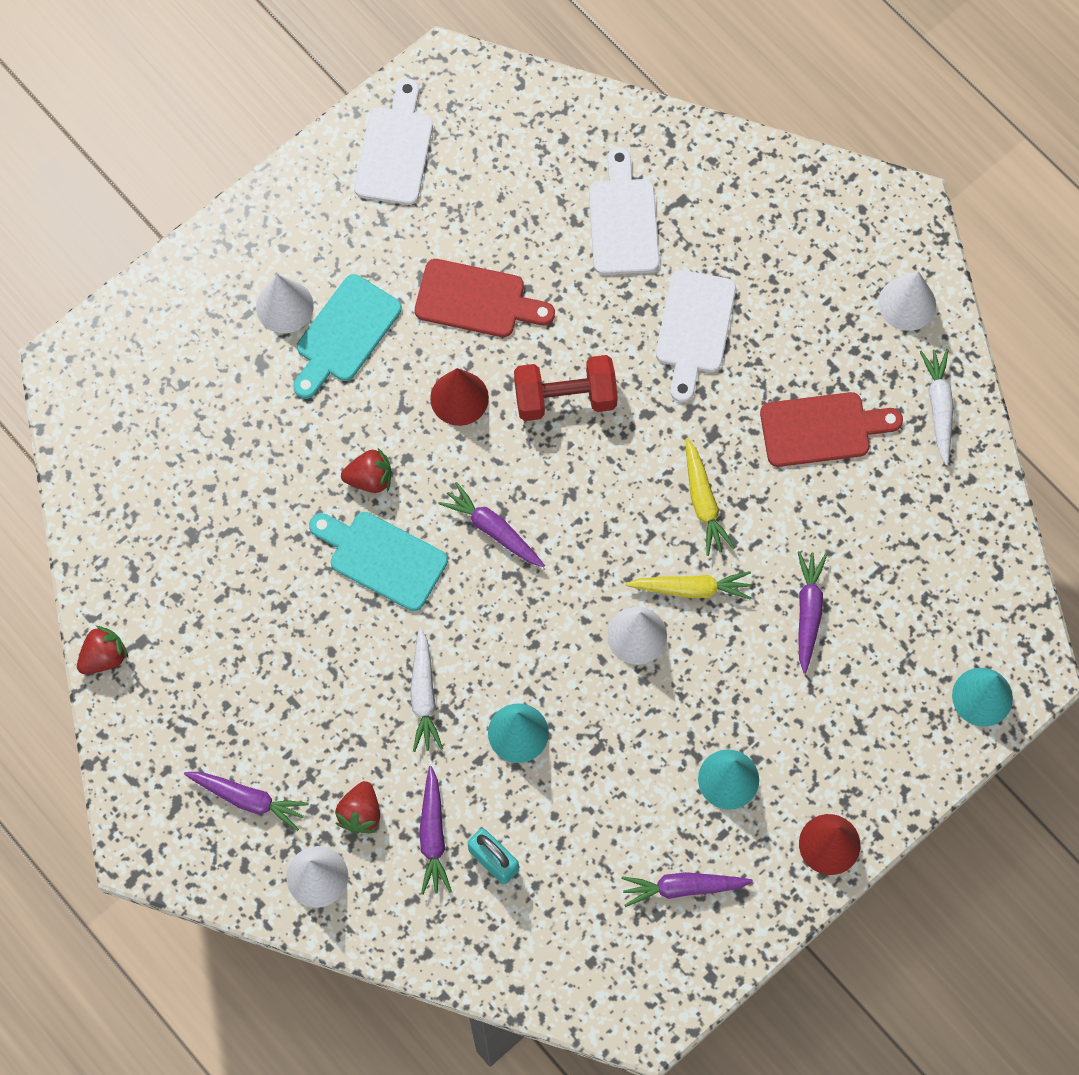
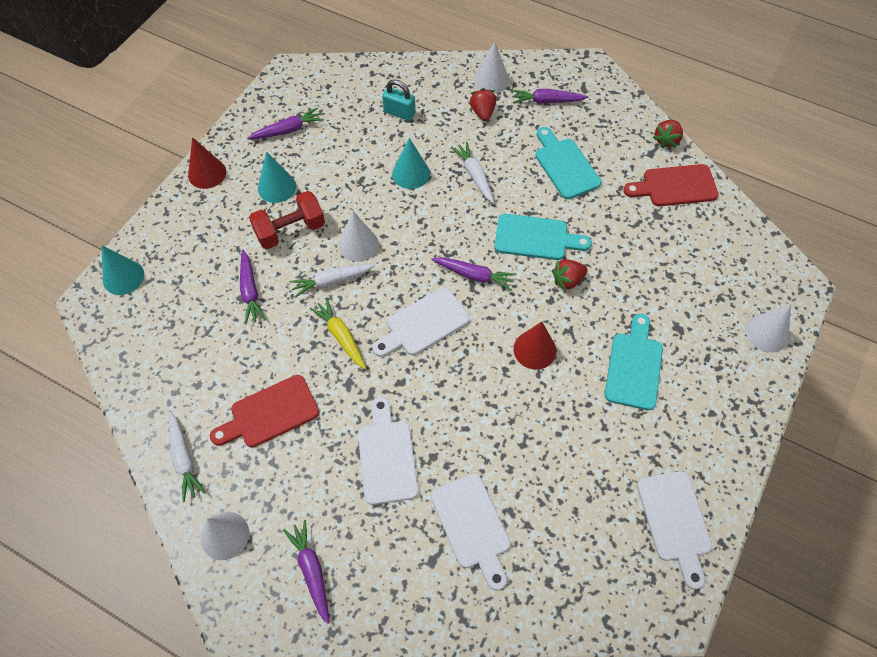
camera: 160 degrees right, 10 degrees down
(281, 665) = (565, 166): none -> turquoise cutting board
(284, 306) = (686, 371): white cone -> white cone (767, 333)
(433, 835) = (437, 114): purple carrot -> purple carrot (311, 570)
(476, 300) = (555, 422): red cutting board -> red cutting board (675, 186)
(565, 398) = (462, 374): red dumbbell -> red dumbbell (290, 231)
(588, 482) = (424, 324): none -> white cutting board
(691, 588) = (332, 281): yellow carrot -> white carrot

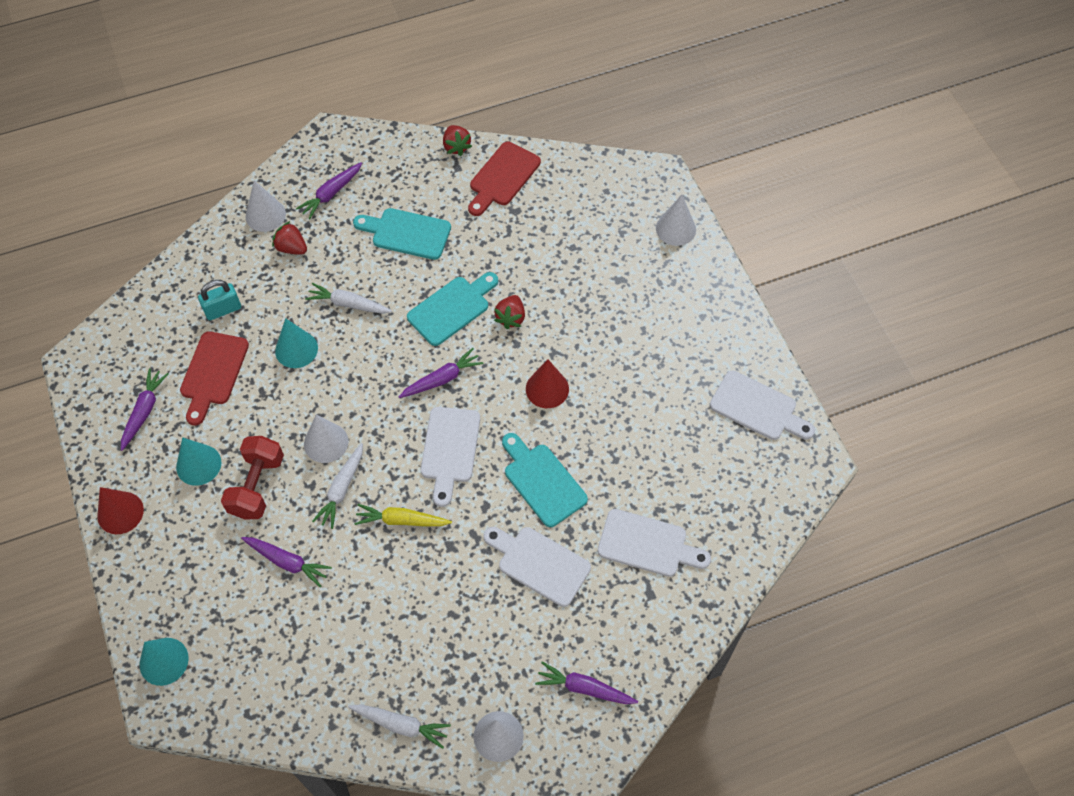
camera: 50 degrees left, 0 degrees up
(270, 413) = (421, 626): red cutting board -> red cutting board (213, 373)
(634, 366) = (622, 334): turquoise cutting board -> turquoise cutting board (542, 481)

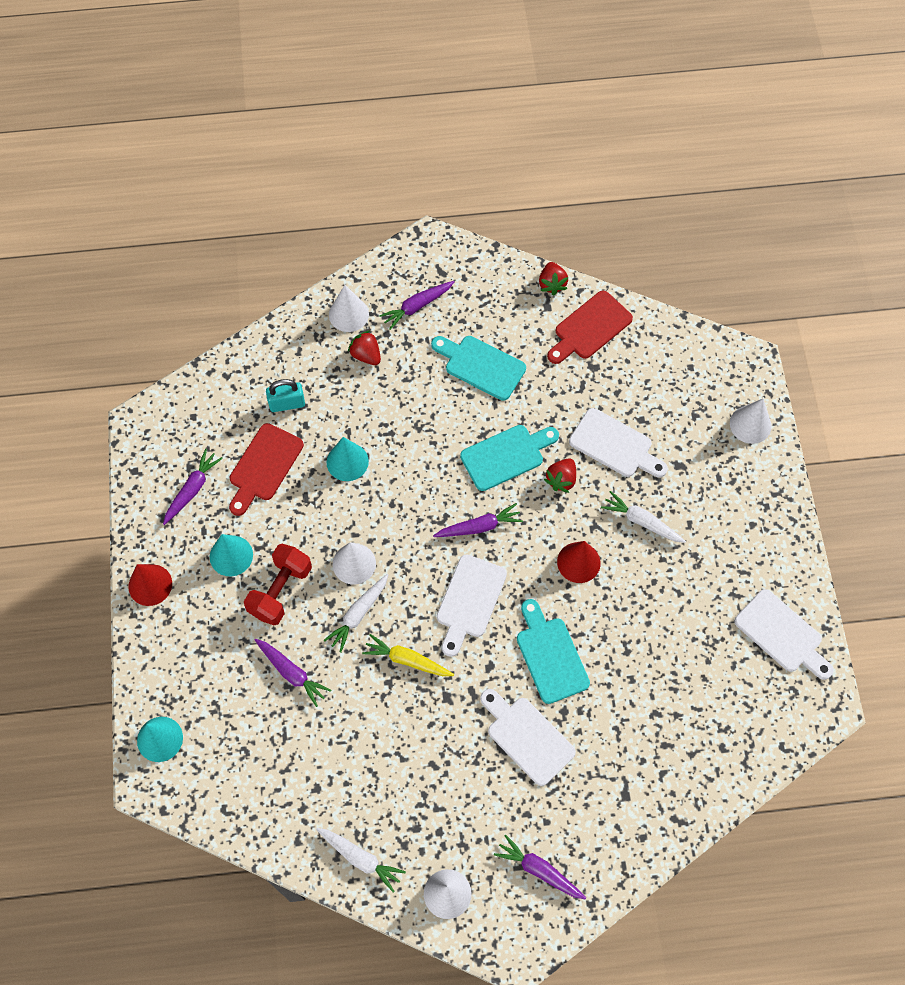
camera: 15 degrees right, 5 degrees up
(348, 304) = (407, 427): white carrot -> white carrot (641, 521)
(647, 544) = (636, 745): white cutting board -> white cutting board (614, 445)

